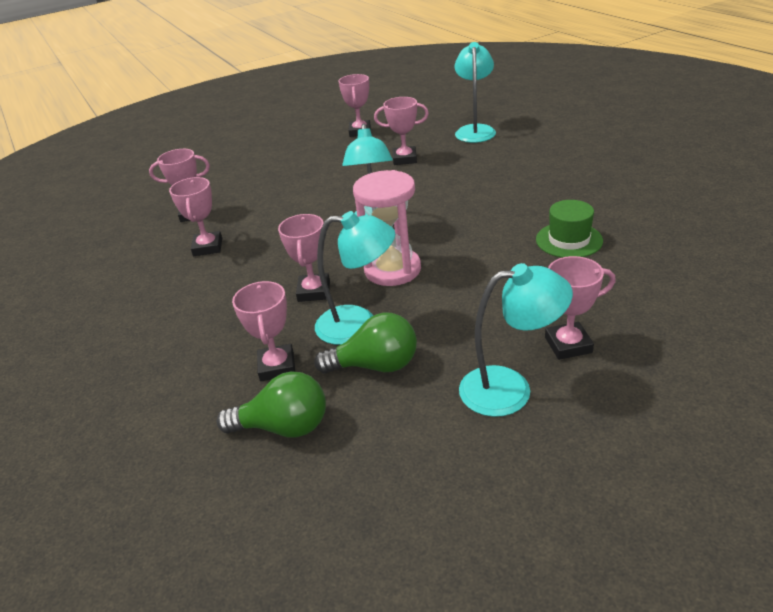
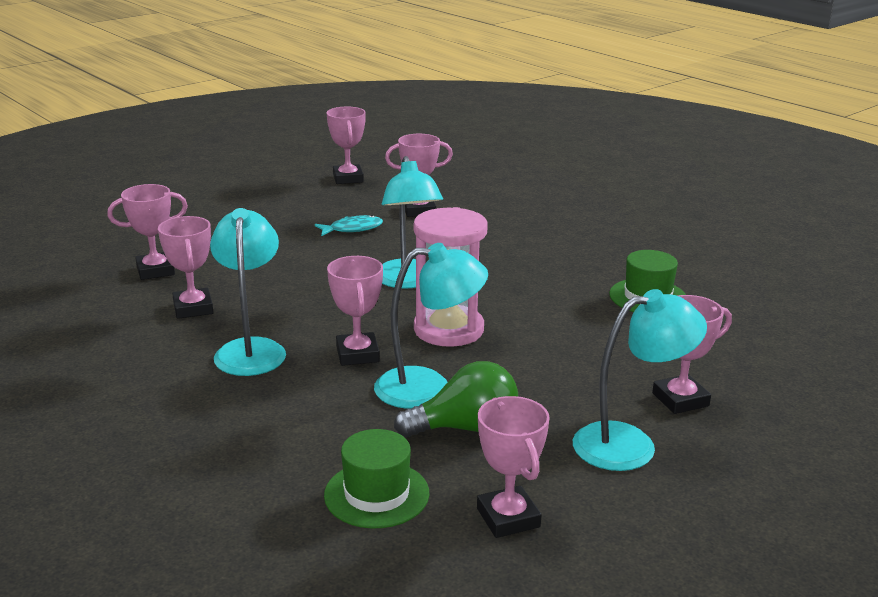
camera: 15 degrees left, 10 degrees down
(277, 366) = (342, 434): pink trophy -> pink trophy (508, 518)
(284, 427) = (376, 494): green light bulb -> green hat
(348, 176) = (353, 229): none -> turquoise fish
(475, 130) = (496, 180): turquoise lamp -> turquoise lamp (251, 349)

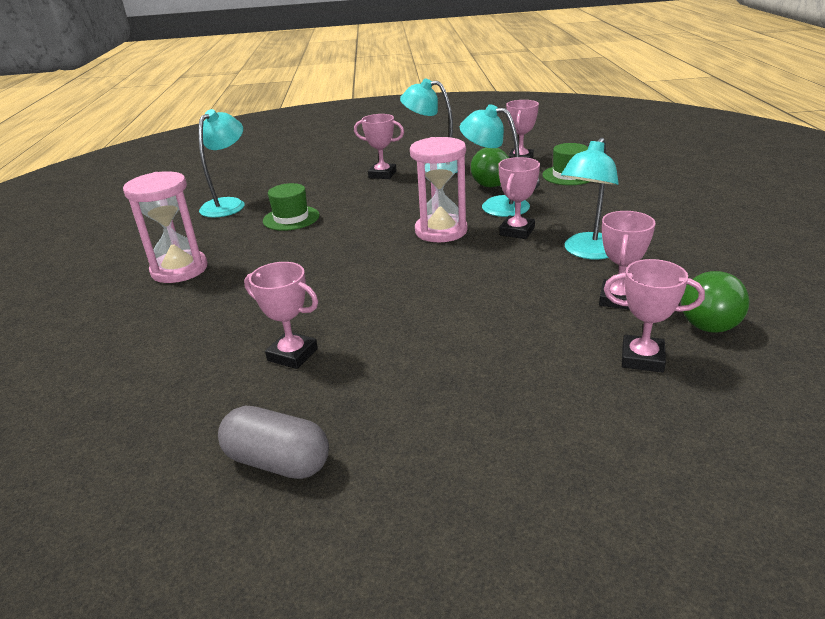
camera: 140 degrees left, 5 degrees up
(102, 312) = (708, 319): none -> green light bulb
(348, 178) = (278, 461): pink trophy -> grey capsule
(353, 229) = (391, 350): turquoise fish -> none
(408, 281) = (419, 273): turquoise lamp -> turquoise lamp (228, 204)
(630, 227) = (179, 269): none -> pink hourglass

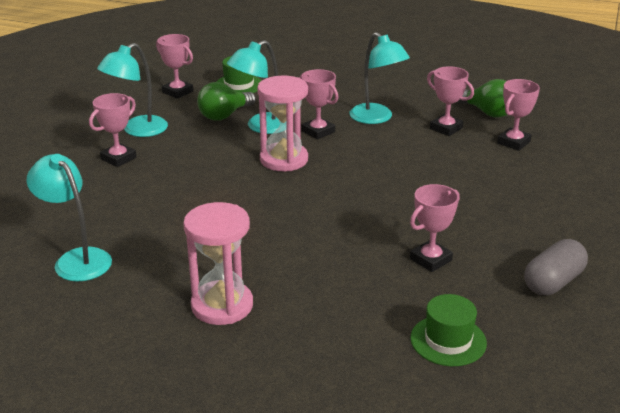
camera: 70 degrees left, 0 degrees up
(291, 218) = (168, 225): green hat -> green hat (448, 340)

